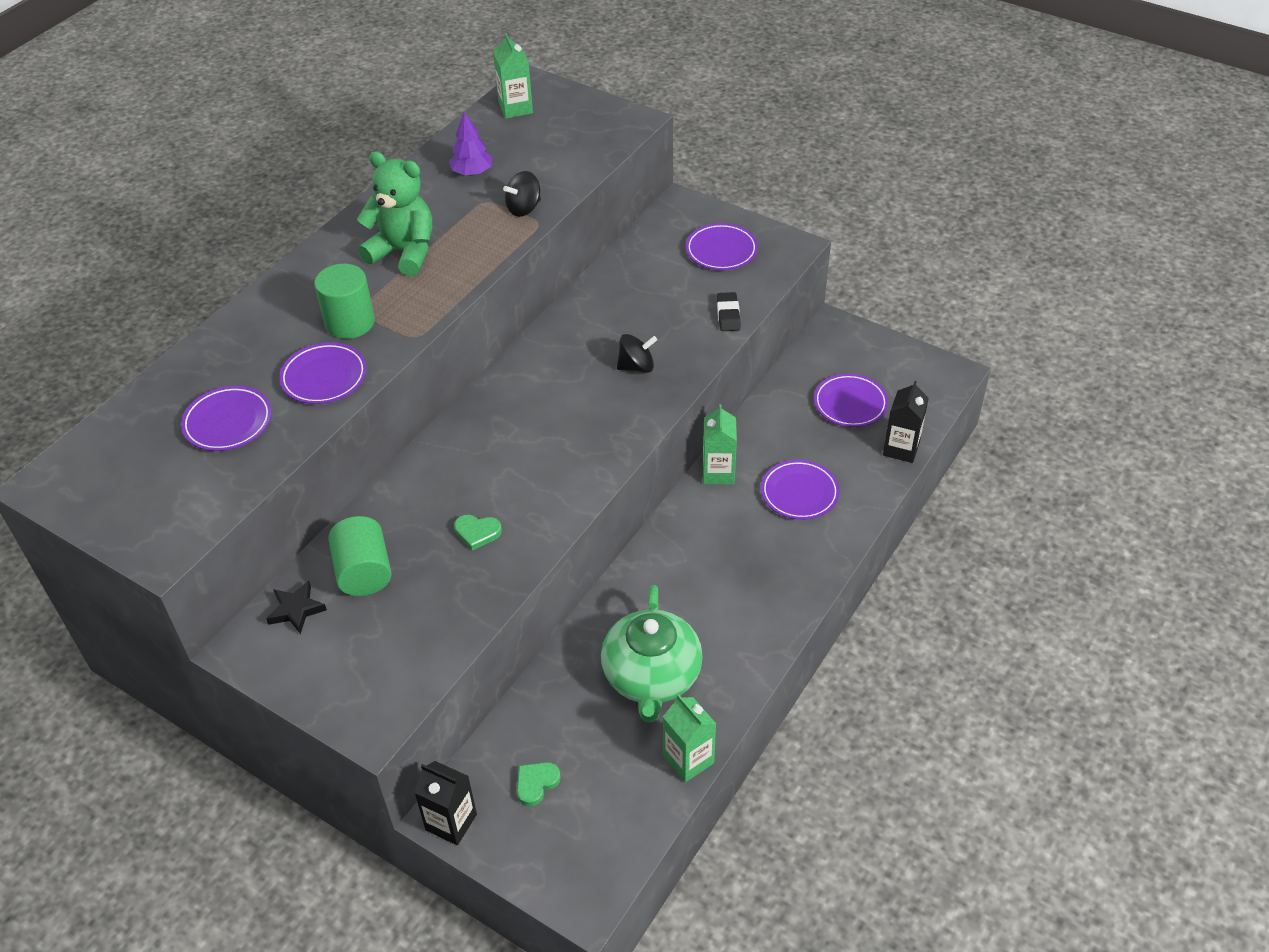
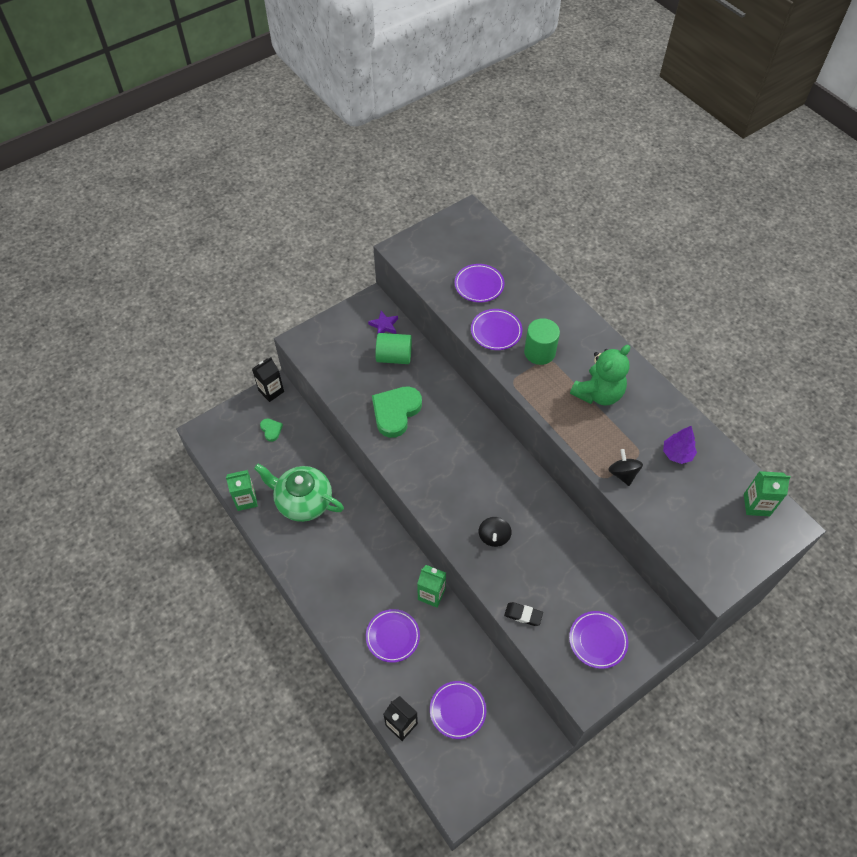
camera: 110 degrees right, 10 degrees up
(296, 610) = (384, 325): black star -> purple star
(477, 533) = (395, 412): green heart -> green heart, size x2.12

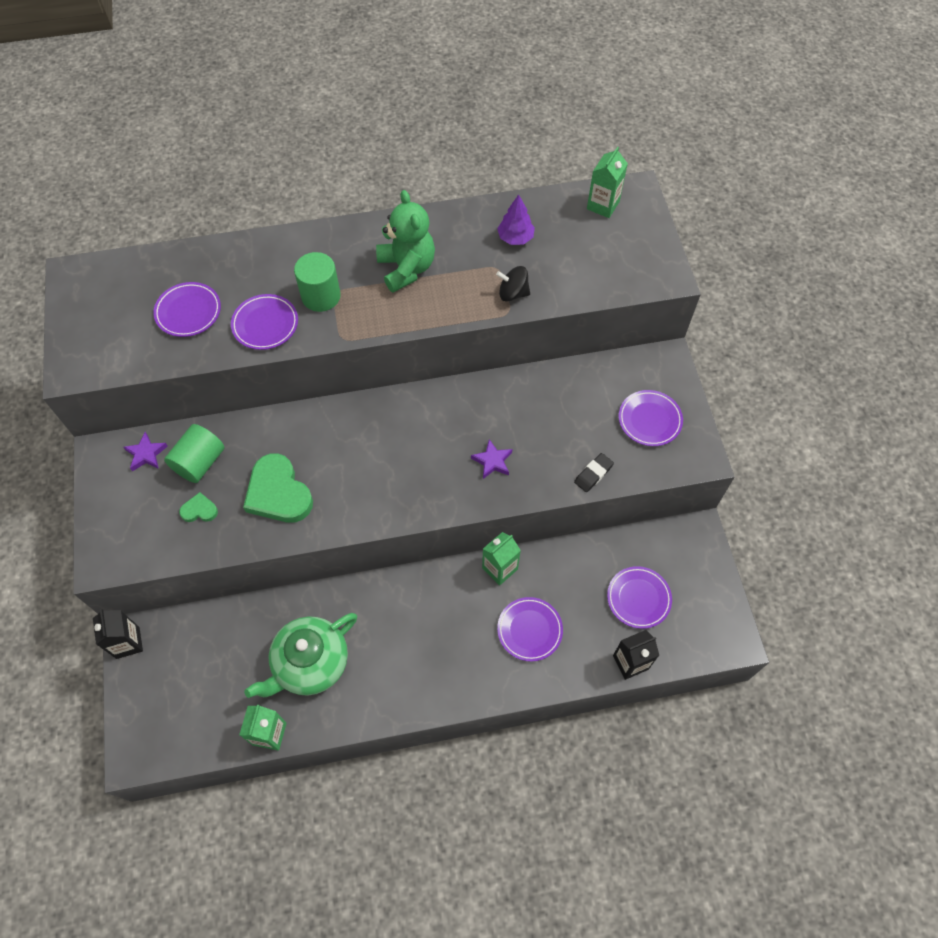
camera: 65 degrees left, 5 degrees up
(271, 430) = (186, 664): green heart -> green heart (199, 510)
(494, 537) = (492, 461): black spinning top -> purple star

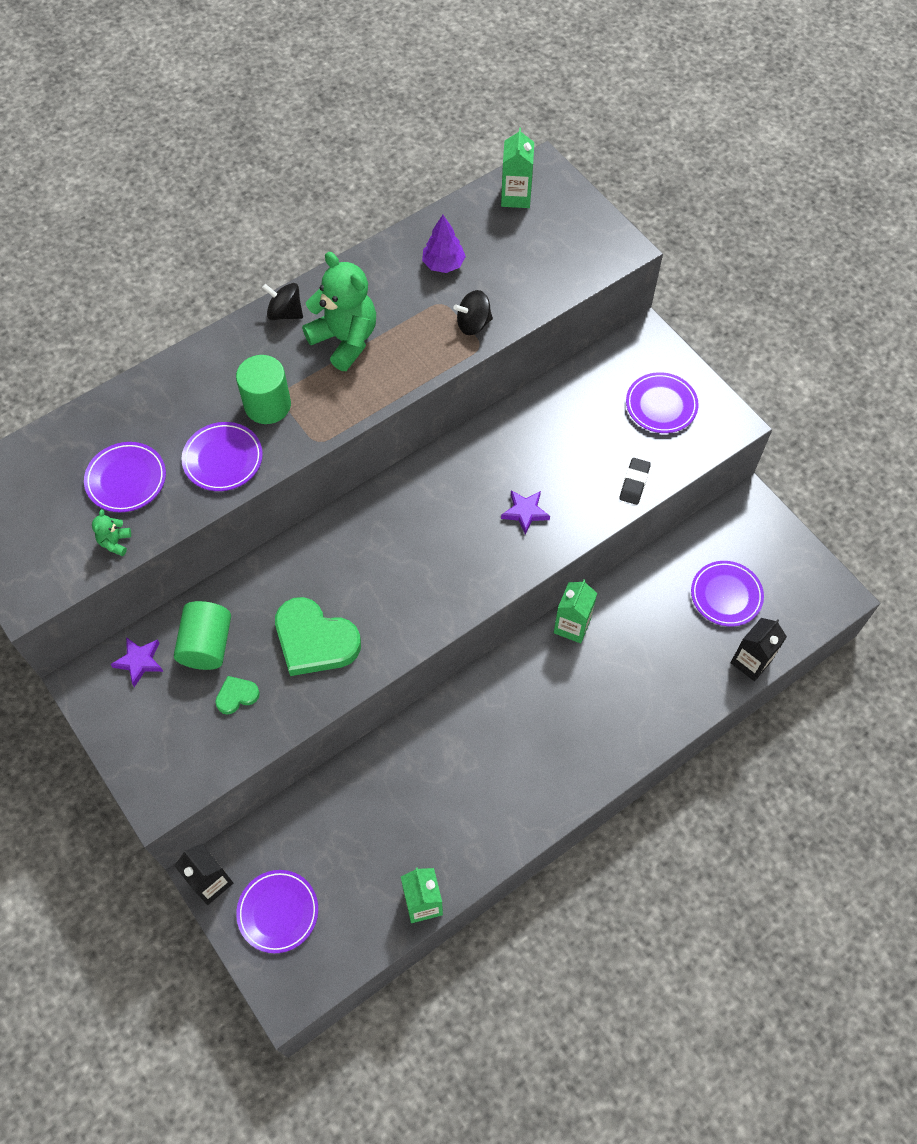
camera: 25 degrees left, 0 degrees up
(154, 355) = (115, 542): none -> green teddy bear
(310, 663) = (426, 811): green teapot -> none
(373, 231) = (285, 313): none -> black spinning top
(529, 630) = (635, 674): purple plate -> purple plate (278, 912)

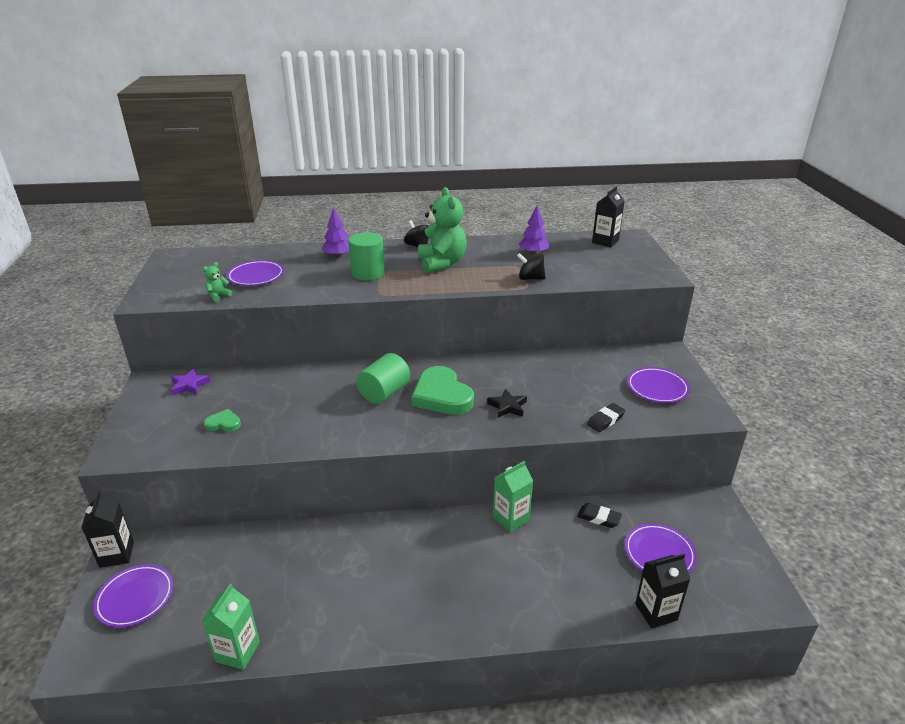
camera: 30 degrees right, 30 degrees down
(196, 383) = (338, 255): none -> purple tree
(207, 645) = (235, 393): green cylinder -> green cylinder (384, 393)
(223, 459) = (317, 285): purple plate -> none
(315, 640) = (301, 416): green heart -> green heart (442, 395)
(516, 196) = (605, 241): green carton -> black carton
(525, 512) = (507, 406): purple star -> black star
(653, 581) = (599, 518): none -> black eraser

